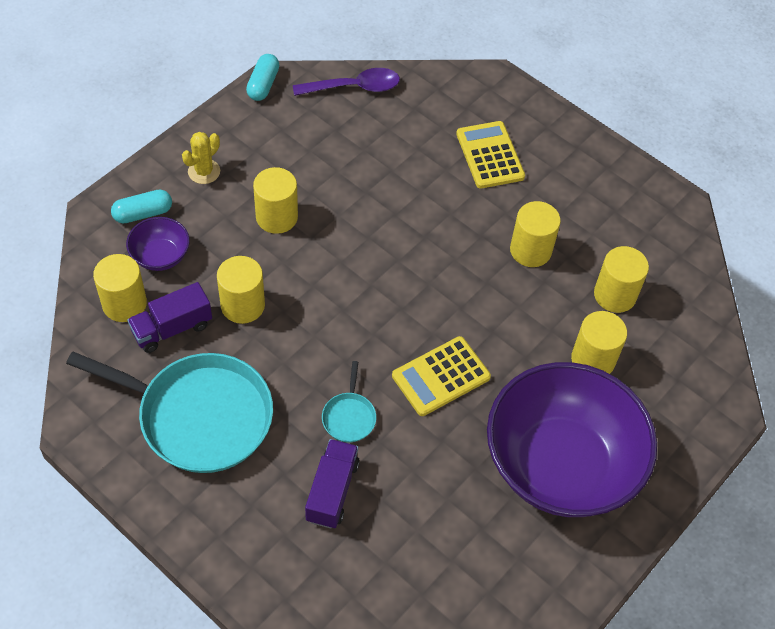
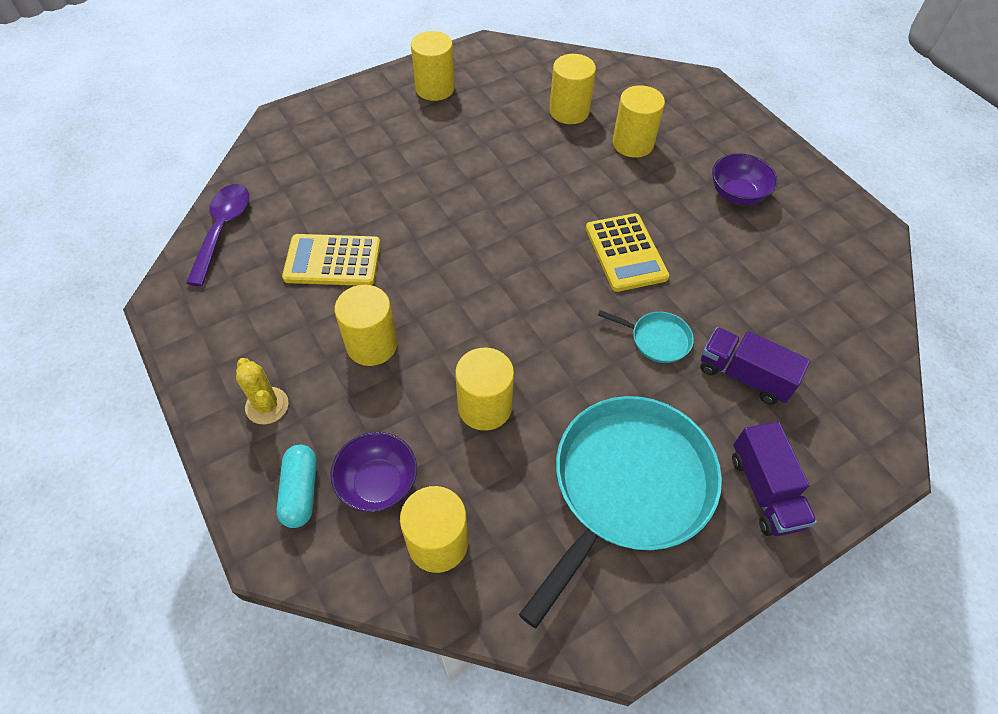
camera: 70 degrees left, 0 degrees up
(172, 328) = (494, 491): purple truck -> purple truck (764, 490)
(263, 84) = (165, 313): turquoise capsule -> none
(490, 155) = (375, 148): yellow calculator -> yellow calculator (332, 261)
(530, 250) = (500, 151): yellow cylinder -> yellow cylinder (435, 88)
(560, 464) = (737, 194): purple bowl -> purple bowl, size x0.41

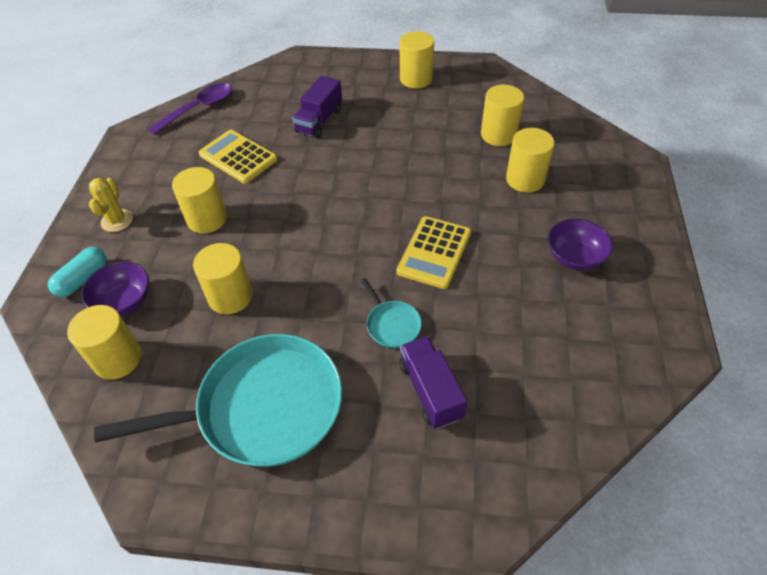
camera: 40 degrees right, 5 degrees down
(764, 490) = (355, 481): purple truck -> purple truck (319, 121)

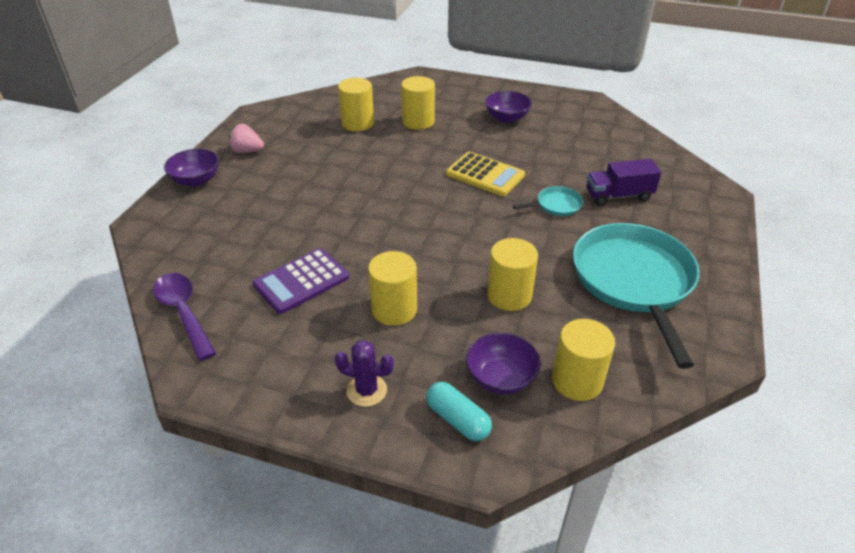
camera: 80 degrees left, 10 degrees down
(117, 220) = (367, 390): yellow cactus -> purple cactus
(238, 157) = (301, 281): yellow calculator -> purple calculator
(319, 121) = (274, 218): purple truck -> none
(361, 65) = (196, 180): none -> purple bowl
(416, 79) = (247, 151): yellow cylinder -> pink strawberry

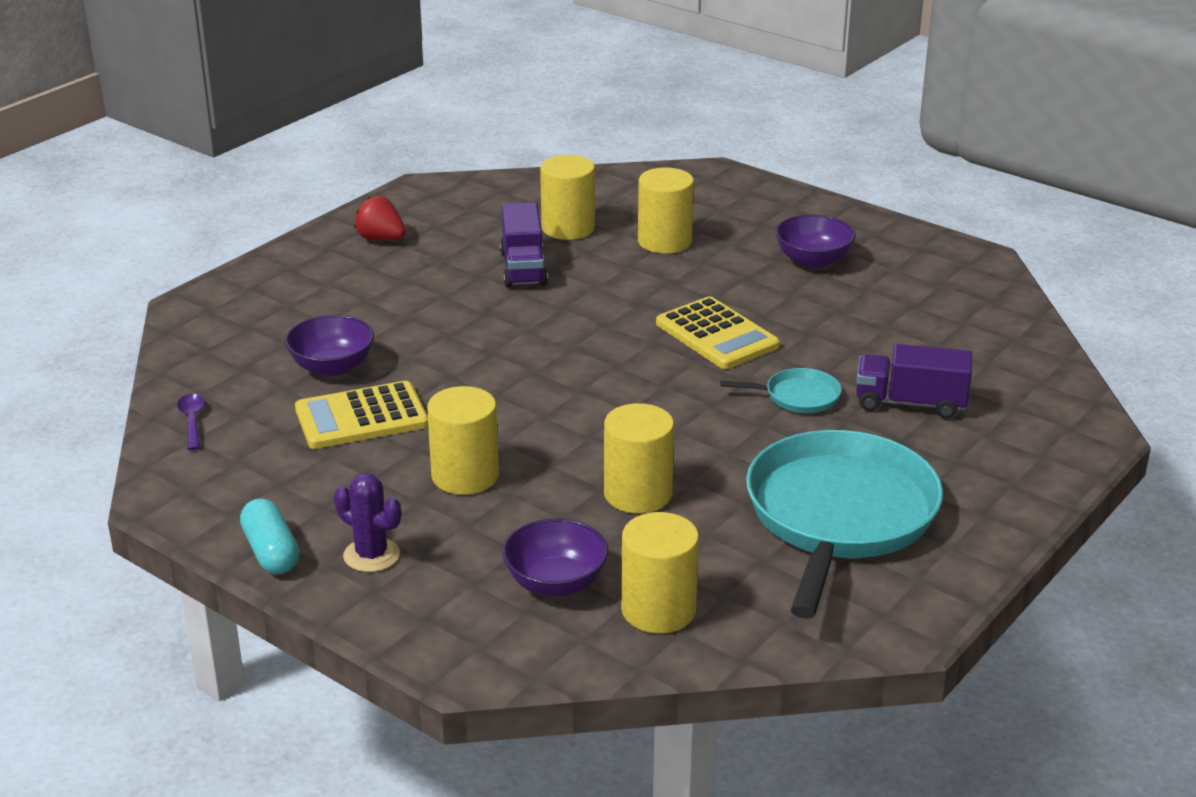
camera: 20 degrees right, 10 degrees down
(184, 312) = (192, 421): purple spoon -> purple spoon, size x0.53
(196, 180) = (289, 265): purple bowl -> purple bowl (332, 367)
(247, 151) = (381, 239): pink strawberry -> red strawberry
(301, 281) = (361, 417): purple calculator -> yellow calculator
(346, 154) = (523, 268): none -> purple truck
(457, 420) = (467, 612): turquoise capsule -> turquoise capsule (271, 552)

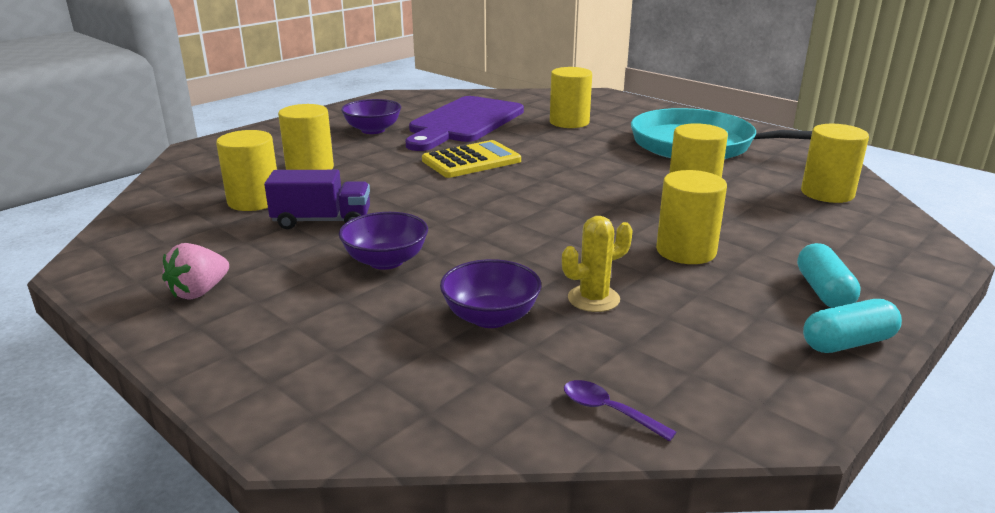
camera: 85 degrees left, 5 degrees down
(192, 421) = (609, 411): purple spoon -> purple spoon turned 45 degrees clockwise
(361, 417) = (593, 299): yellow calculator -> yellow cactus
(371, 555) = (823, 291): purple cactus -> turquoise capsule
(381, 239) = (199, 292): red strawberry -> pink strawberry
(555, 583) = (817, 221): purple bowl -> purple bowl (386, 261)
(798, 396) = (560, 145): turquoise pan -> none
(872, 320) = (464, 122): none -> purple cutting board
(910, 403) = (569, 122): purple truck -> yellow cylinder

